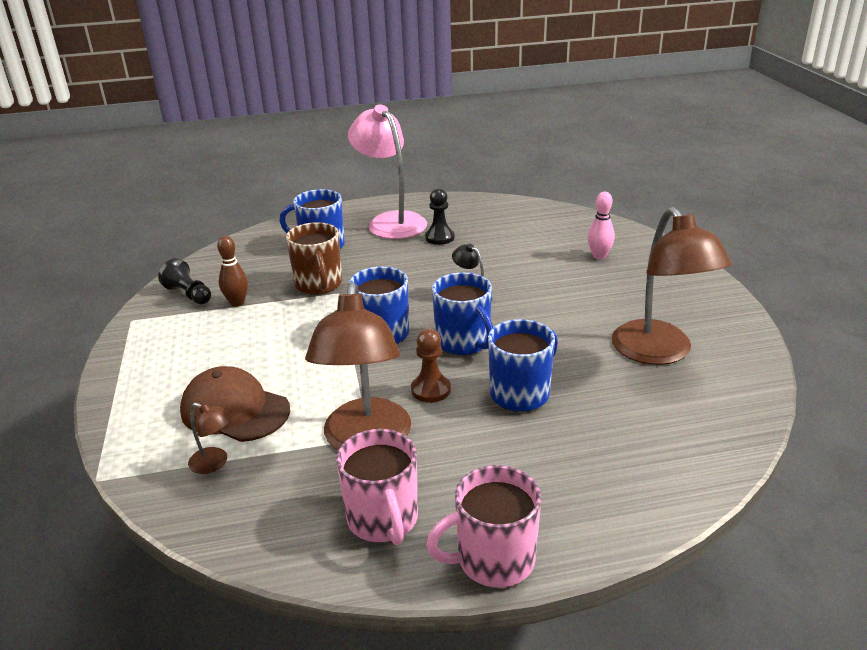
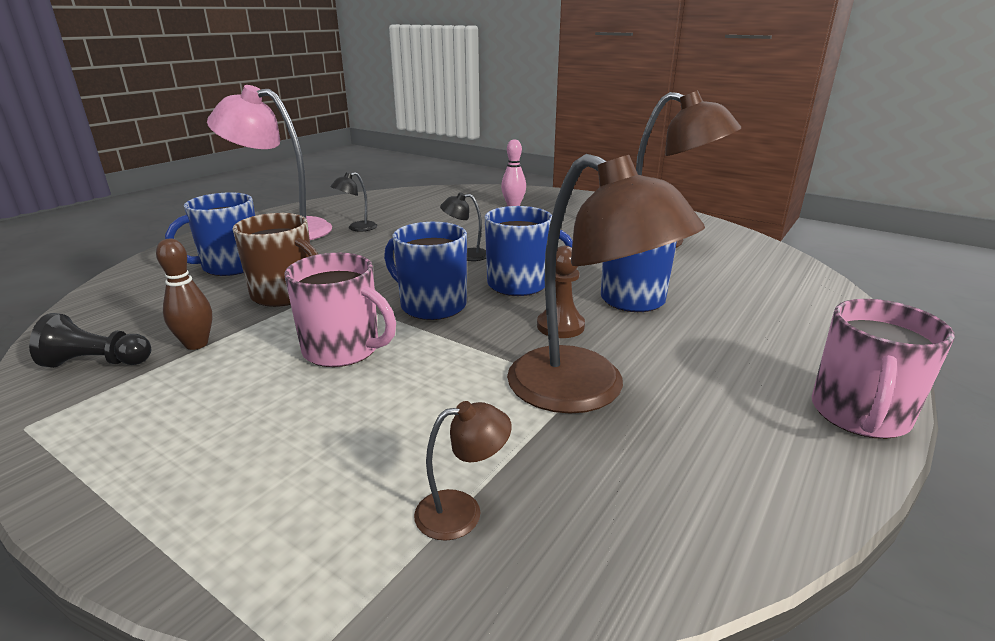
camera: 45 degrees left, 5 degrees down
(235, 410) = (385, 442): brown cap -> none
(383, 520) = (732, 443): pink mug -> pink mug (343, 350)
(439, 237) = (357, 228): black pawn -> black lamp

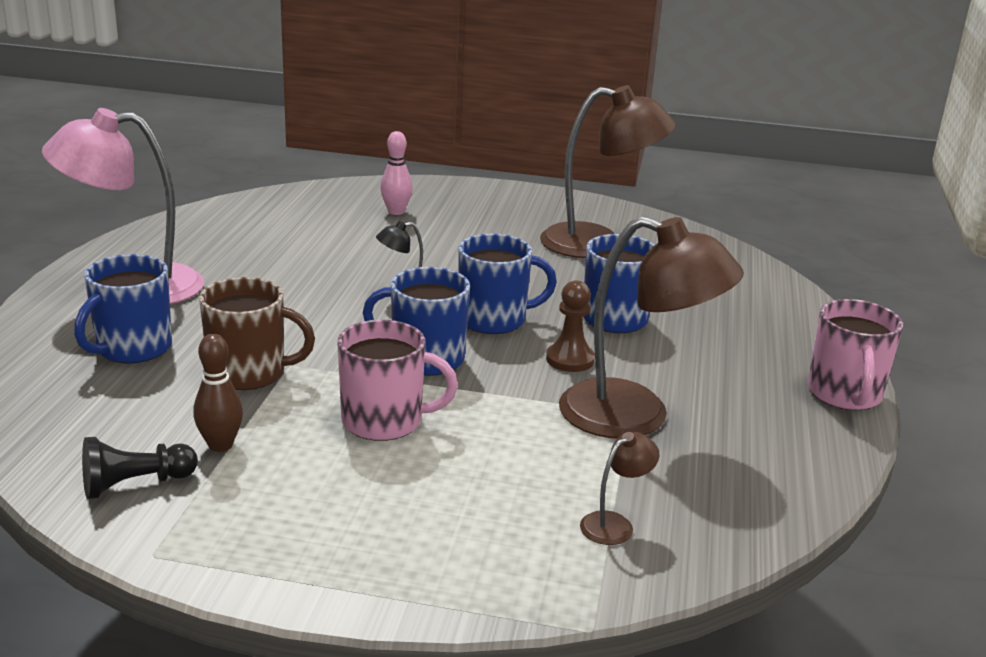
camera: 25 degrees left, 0 degrees up
(357, 228) = (232, 271): black lamp -> none

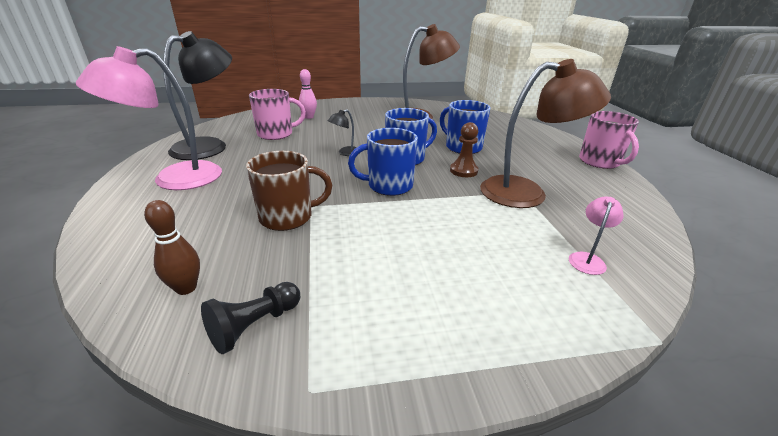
camera: 20 degrees left, 5 degrees up
(132, 348) = (193, 218): blue mug -> none
(208, 241) = (209, 146): none -> black lamp
(220, 445) = (302, 273): brown bowling pin -> brown bowling pin (186, 288)
(385, 421) = (398, 228): pink mug -> pink mug (276, 134)
(614, 524) = (587, 259): brown lamp -> pink lamp

